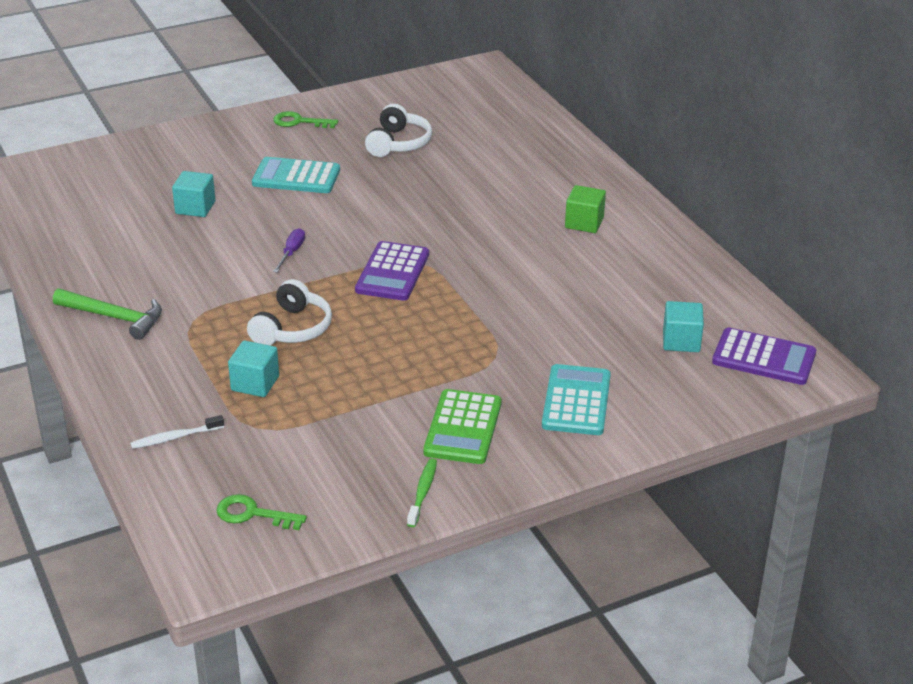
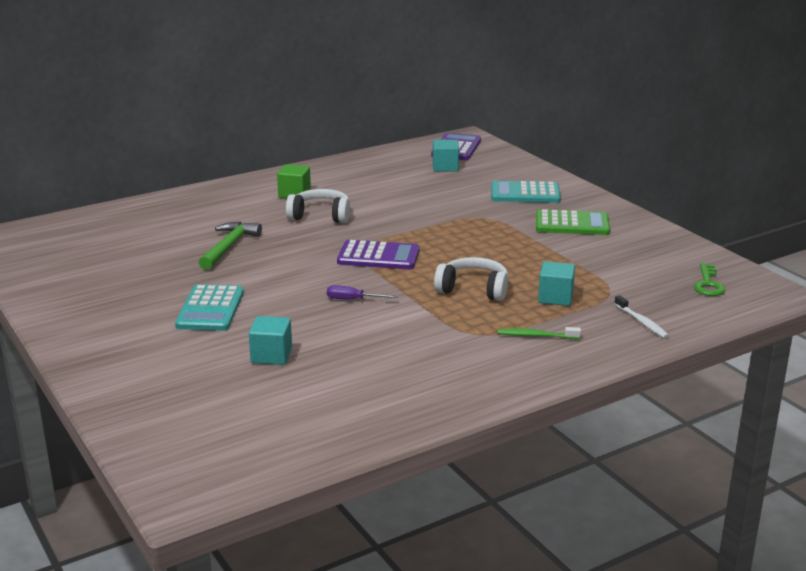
camera: 95 degrees left, 10 degrees down
(114, 317) = (483, 373): green hammer -> green hammer (228, 247)
(299, 122) = (89, 317): green key -> none
(398, 143) = (149, 266): white headphones -> white headphones (320, 216)
(422, 493) = (648, 233): green toothbrush -> green toothbrush (537, 336)

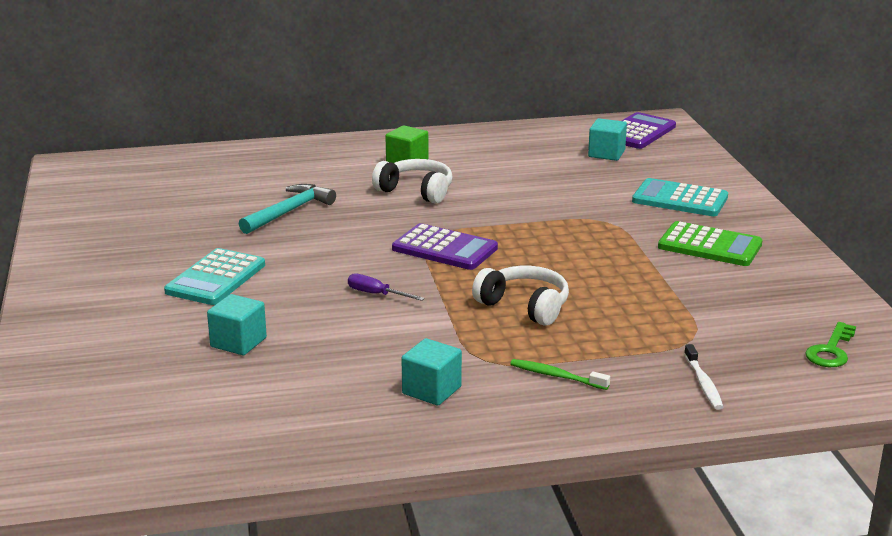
camera: 20 degrees right, 0 degrees up
(228, 247) = (289, 212): green hammer -> turquoise hammer
(555, 297) = (617, 333): turquoise cube -> turquoise cube (431, 390)

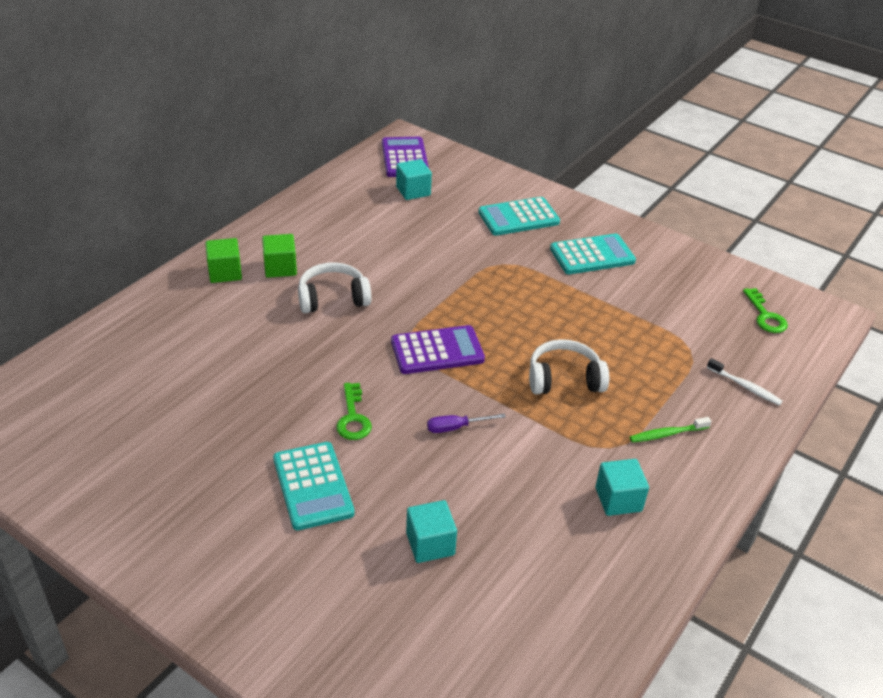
camera: 45 degrees left, 15 degrees up
(289, 212) = (264, 375): turquoise hammer -> none
(309, 257) = (353, 418): none -> green key
(361, 151) = (225, 272): none -> green cube
(709, 246) = (592, 255): green calculator -> turquoise calculator

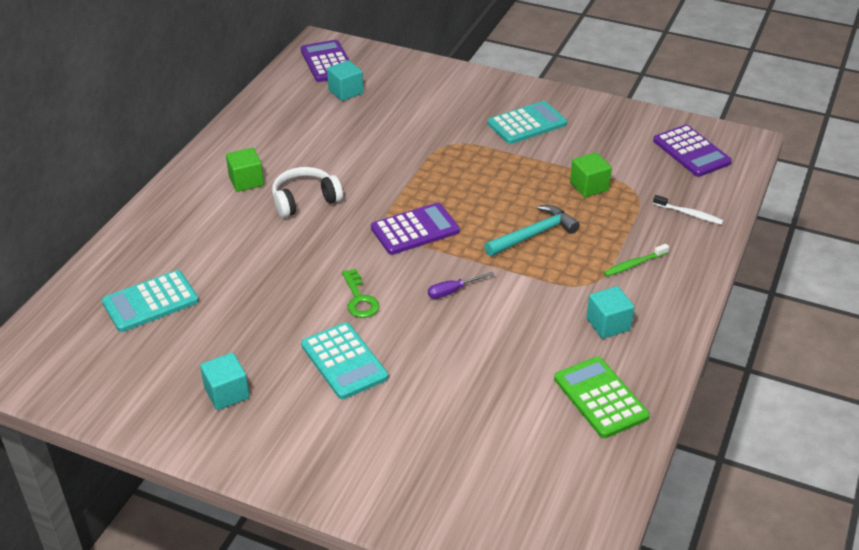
camera: 10 degrees left, 0 degrees up
(225, 272) = (196, 194): green cube -> green cube (589, 186)
(430, 544) = (461, 388): turquoise cube -> turquoise cube (227, 393)
(518, 217) = (450, 100): turquoise calculator -> turquoise calculator (150, 302)
(564, 379) = (534, 234): white headphones -> turquoise hammer
(585, 588) = (600, 398): none -> green calculator
(765, 316) = (691, 152): green key -> purple calculator

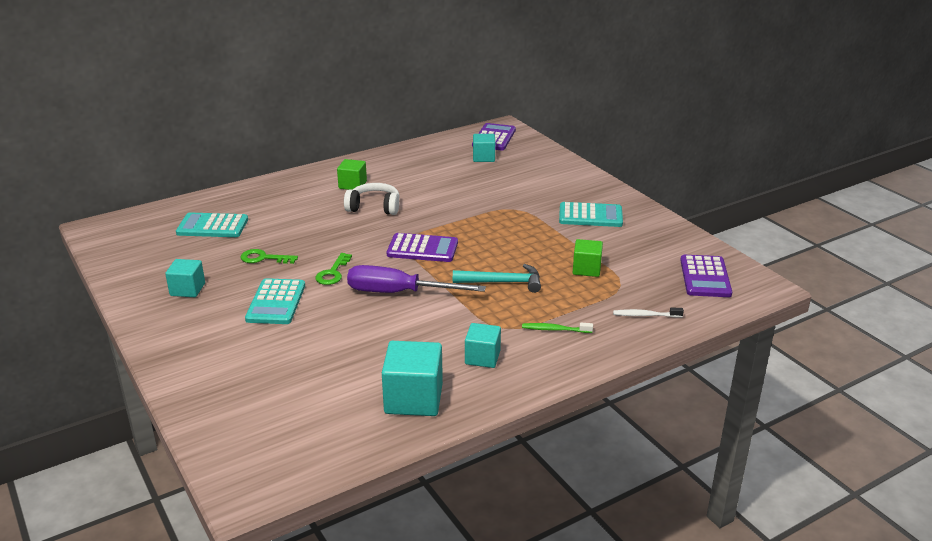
camera: 35 degrees right, 10 degrees down
(263, 315) = (263, 258): none -> green key
(452, 291) = (399, 293): purple screwdriver -> purple screwdriver, size x2.25
(600, 398) = (413, 399): green calculator -> turquoise cube
(688, 214) = (646, 315): white toothbrush -> white toothbrush turned 120 degrees clockwise

